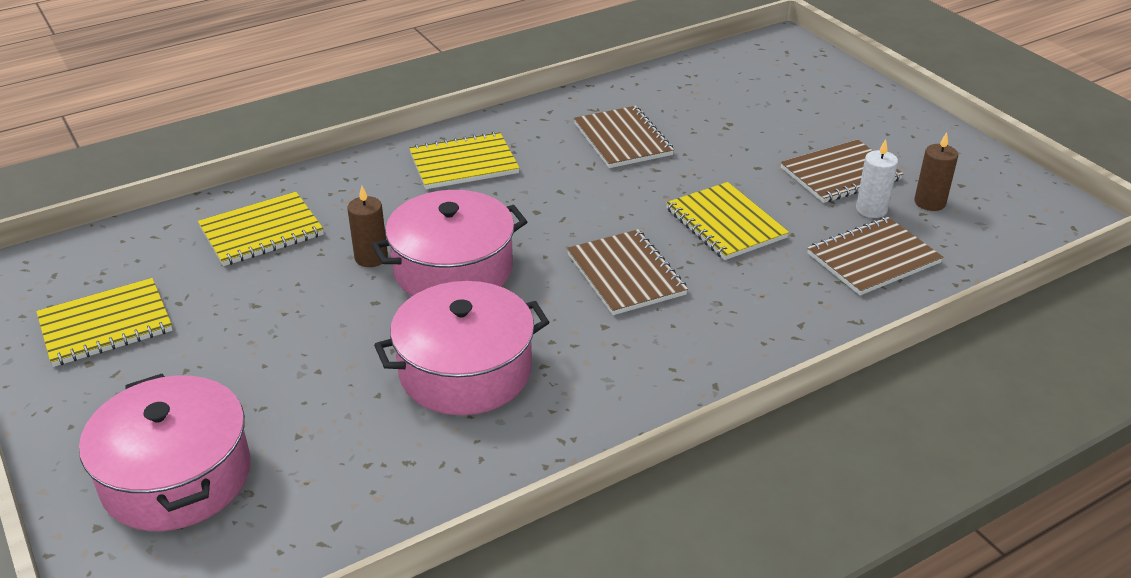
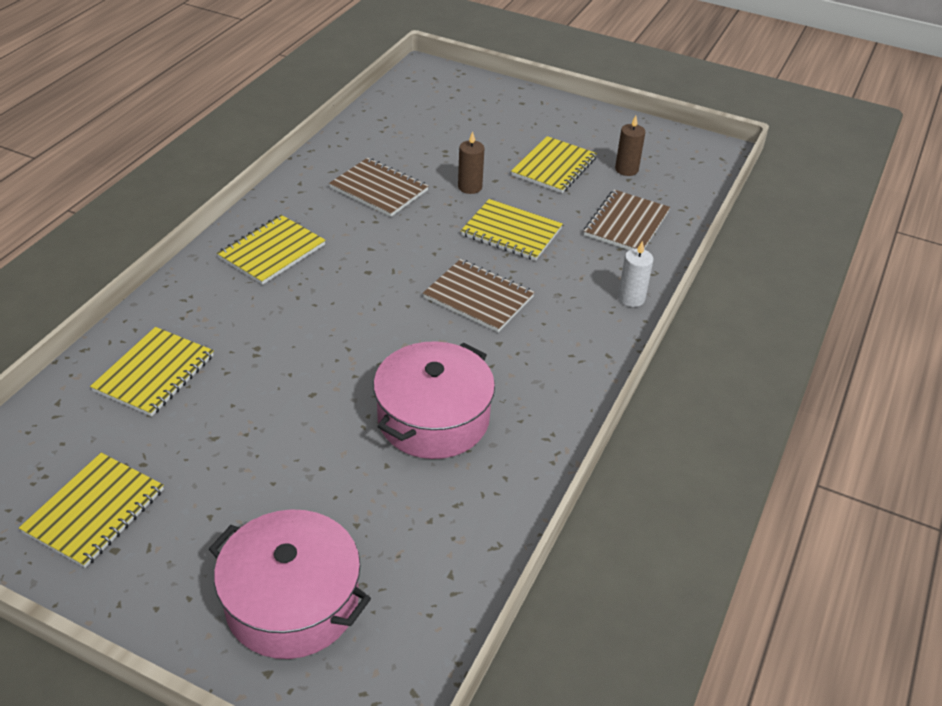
camera: 35 degrees left, 5 degrees up
(371, 258) = (273, 359): brown candle -> brown candle (470, 187)
(453, 269) = (348, 343): pink pot -> none
(840, 174) = (554, 167): brown notebook -> yellow notebook
(871, 209) = (595, 187): white candle -> white candle (631, 298)

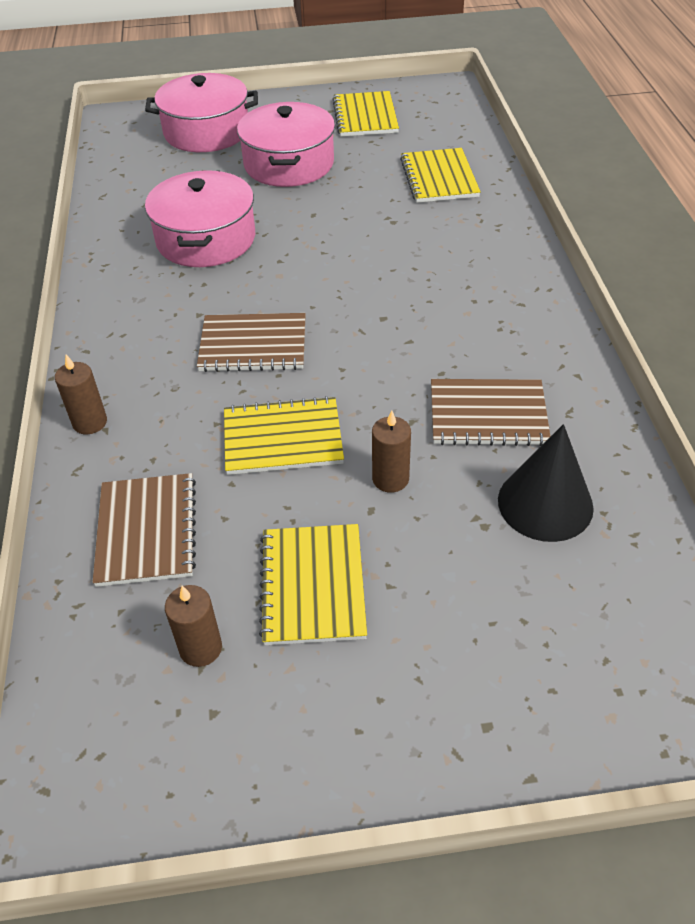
camera: 150 degrees right, 5 degrees up
(261, 478) = (289, 164): none -> pink pot
(272, 251) = (491, 292): yellow notebook -> none
(404, 145) = (545, 503): none -> black cone
(631, 298) = (90, 422): white candle -> brown candle

